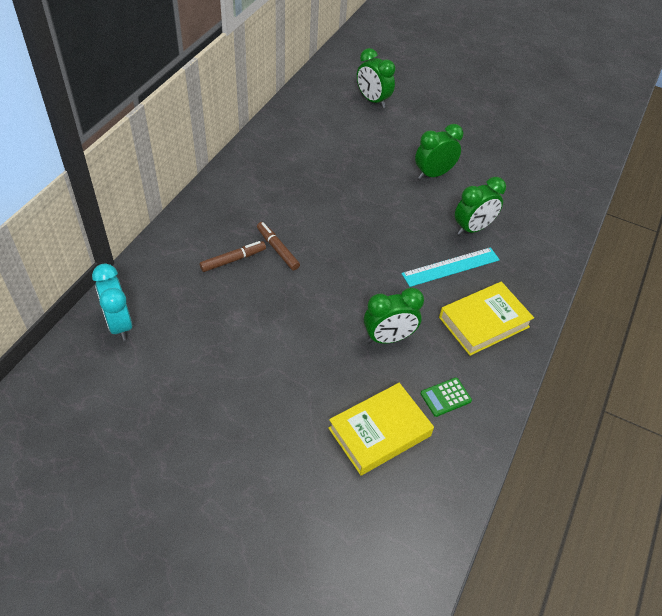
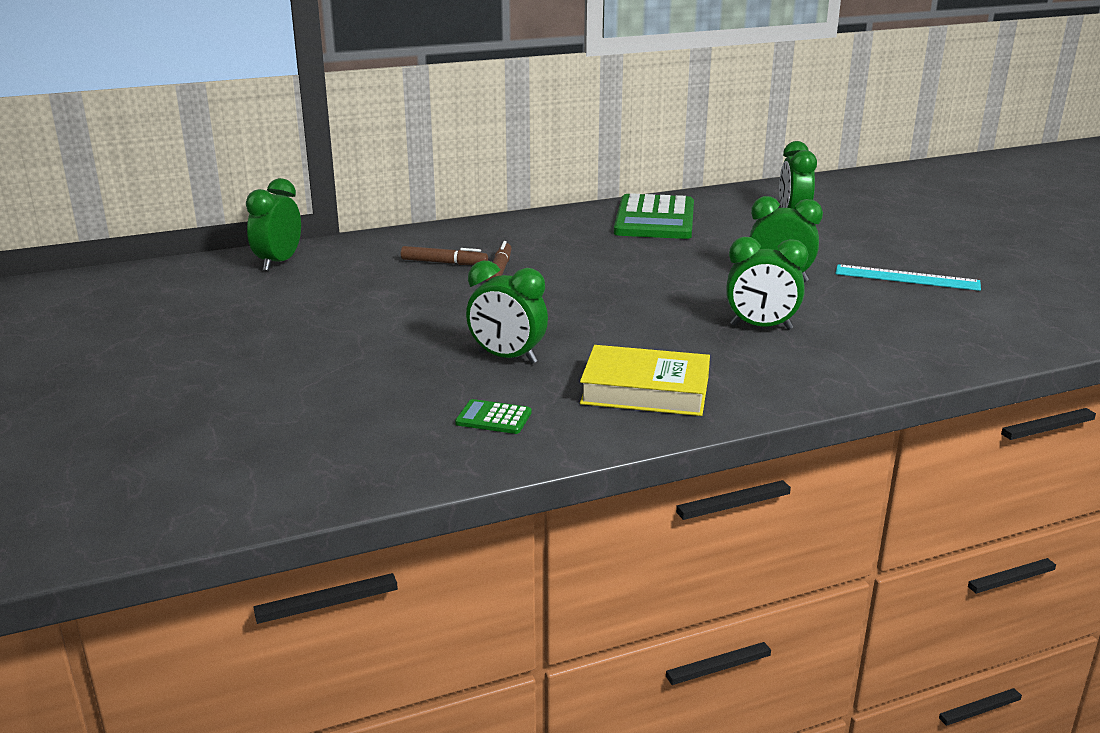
camera: 45 degrees right, 25 degrees down
(119, 324) = (279, 263): turquoise clock -> green clock
(300, 139) = (655, 219): none -> green calculator
(379, 432) = (376, 408): yellow book -> none
(451, 267) = (678, 341): turquoise ruler -> turquoise ruler (907, 278)

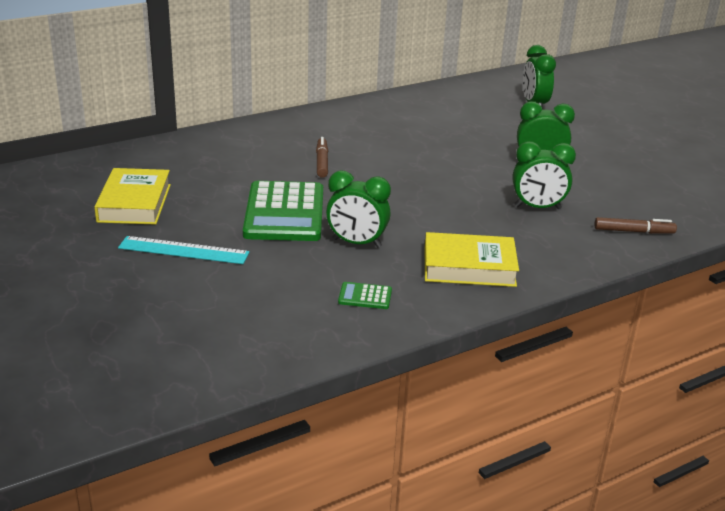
camera: 10 degrees left, 5 degrees up
(252, 305) = (134, 203): none -> yellow book
(279, 263) = (138, 161): green clock -> none
(444, 263) = (275, 156): brown marker -> brown marker (633, 231)
(655, 219) = (428, 109): green calculator -> green calculator (284, 213)
(907, 278) = (632, 159): turquoise ruler -> turquoise ruler (183, 250)

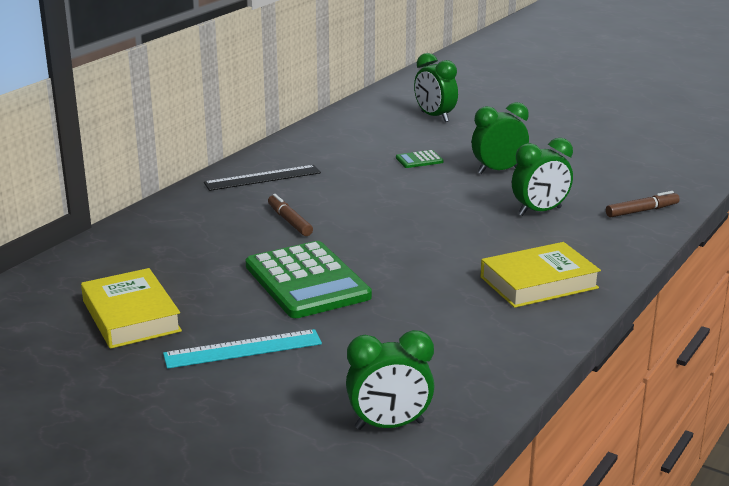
camera: 25 degrees left, 5 degrees down
(338, 123) = (262, 178): none -> black ruler
(357, 243) = (412, 291): green clock -> green clock (389, 425)
(365, 296) = (475, 339): green calculator -> green calculator (419, 160)

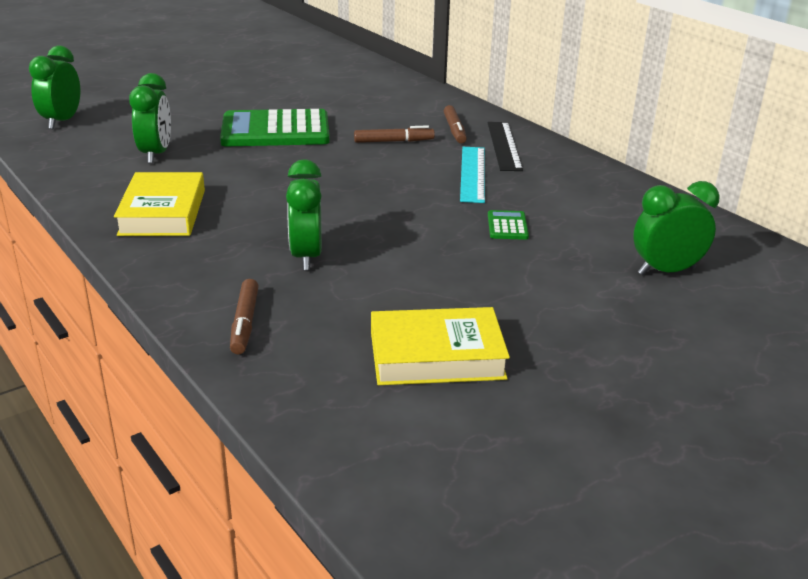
camera: 110 degrees right, 5 degrees up
(131, 316) = (286, 80): yellow book -> yellow book (436, 355)
(239, 201) = (454, 130): none -> brown marker
(243, 349) = (204, 101): turquoise ruler -> turquoise ruler (472, 174)
(498, 171) = (442, 264): green clock -> green clock (156, 154)

